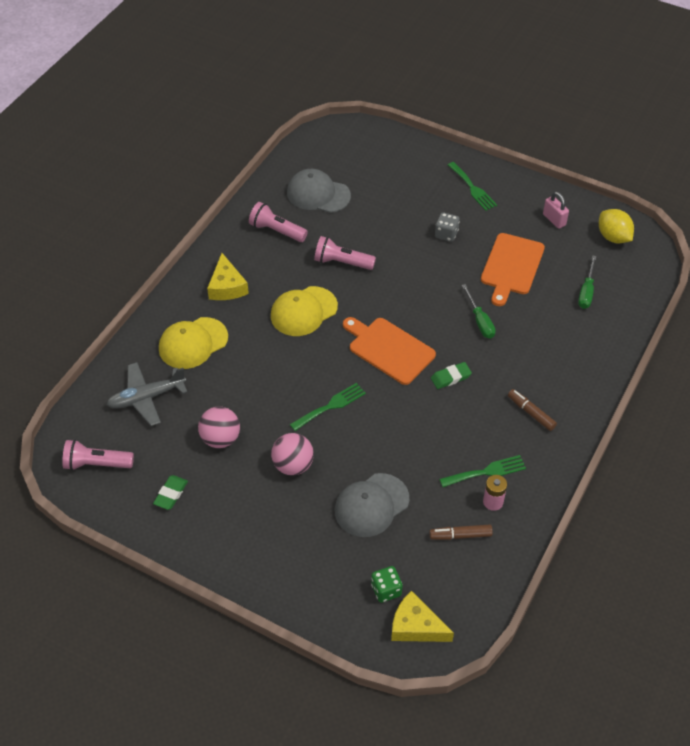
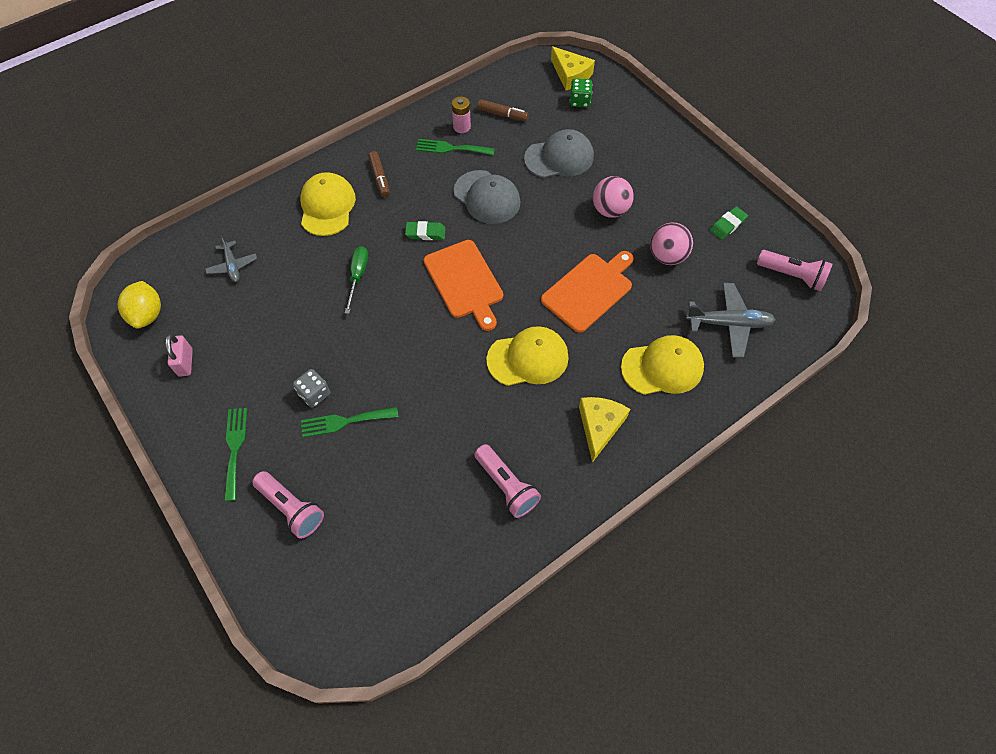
camera: 155 degrees left, 10 degrees up
(318, 194) = (425, 525): grey cap -> grey cap (487, 197)
(330, 406) = (551, 248): green fork -> green fork (345, 421)
(342, 262) = (453, 404): pink flashlight -> pink flashlight (291, 508)
(511, 266) = (279, 323): orange cutting board -> orange cutting board (589, 290)
(555, 368) = (327, 206): none -> yellow cap
(586, 291) = (232, 266): green screwdriver -> grey plane

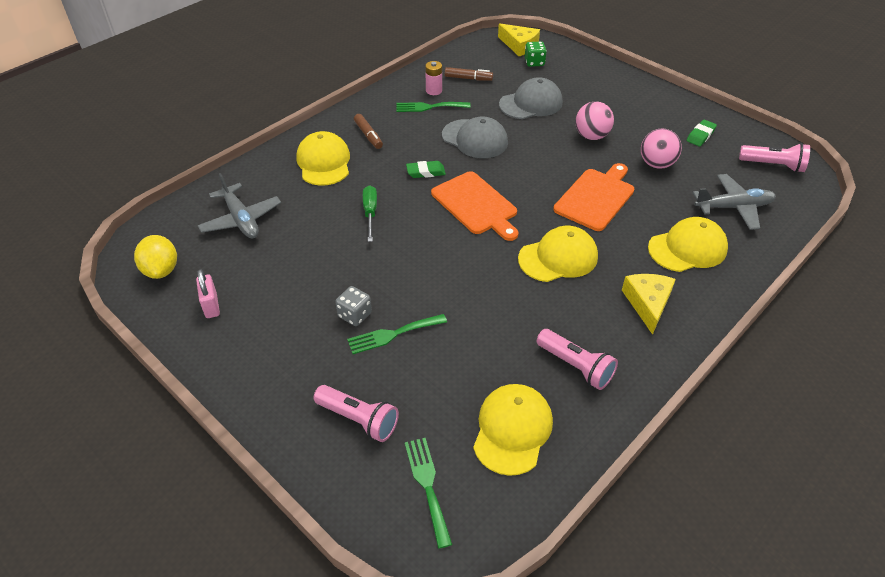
camera: 10 degrees left, 15 degrees down
(232, 266) = (241, 219): grey plane -> grey plane, size x1.62
(235, 448) = (283, 374): green fork -> green fork (427, 485)
(427, 543) = (512, 430): none -> yellow cap

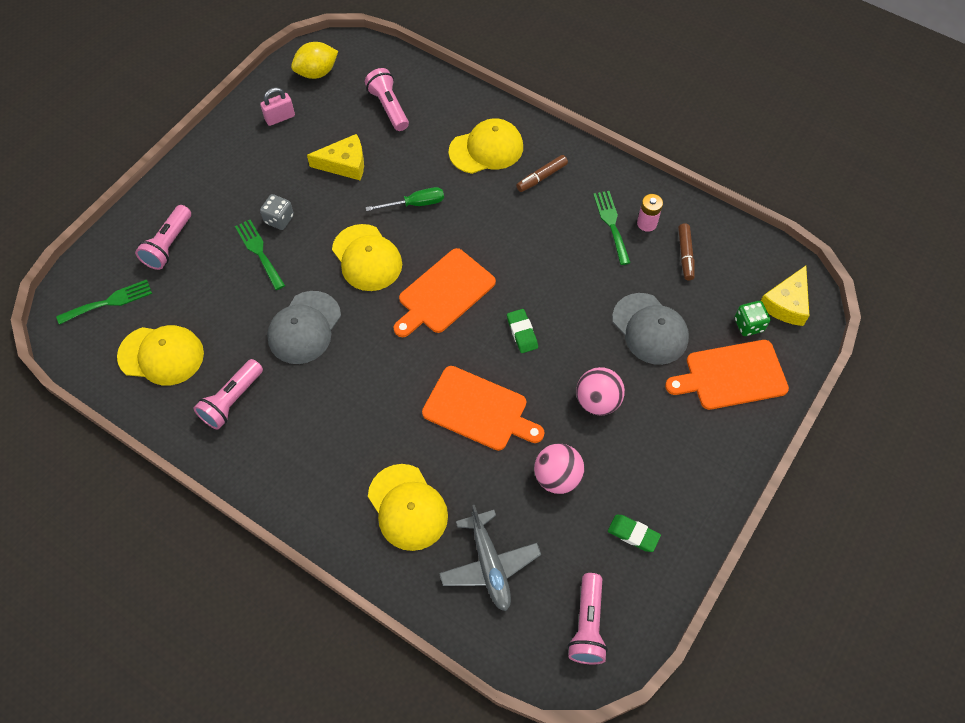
camera: 80 degrees right, 15 degrees up
(241, 219) = (389, 107): grey plane -> pink flashlight
(425, 172) = (490, 240): green eraser -> green eraser (522, 332)
(475, 139) = (560, 278): grey cap -> grey cap (304, 328)
(558, 257) = (374, 377): yellow cap -> yellow cap (367, 258)
(575, 76) = (731, 375): none -> orange cutting board
(647, 303) = (318, 464): yellow cheese -> yellow cheese (344, 164)

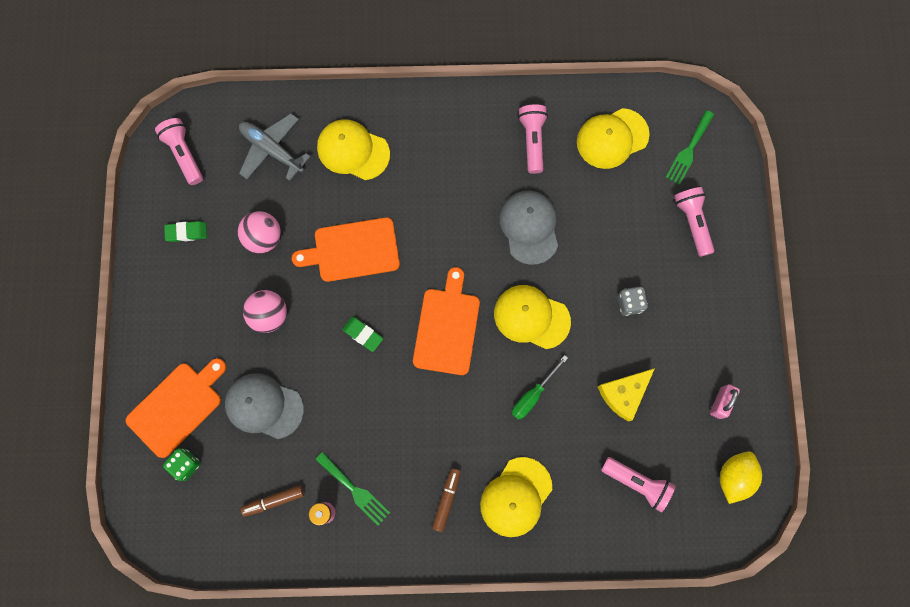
camera: 145 degrees right, 15 degrees up
(259, 252) = (619, 264): green fork -> none
(685, 255) = (273, 501): brown marker -> brown marker turned 75 degrees counterclockwise
(786, 303) = (164, 508): yellow cheese -> none

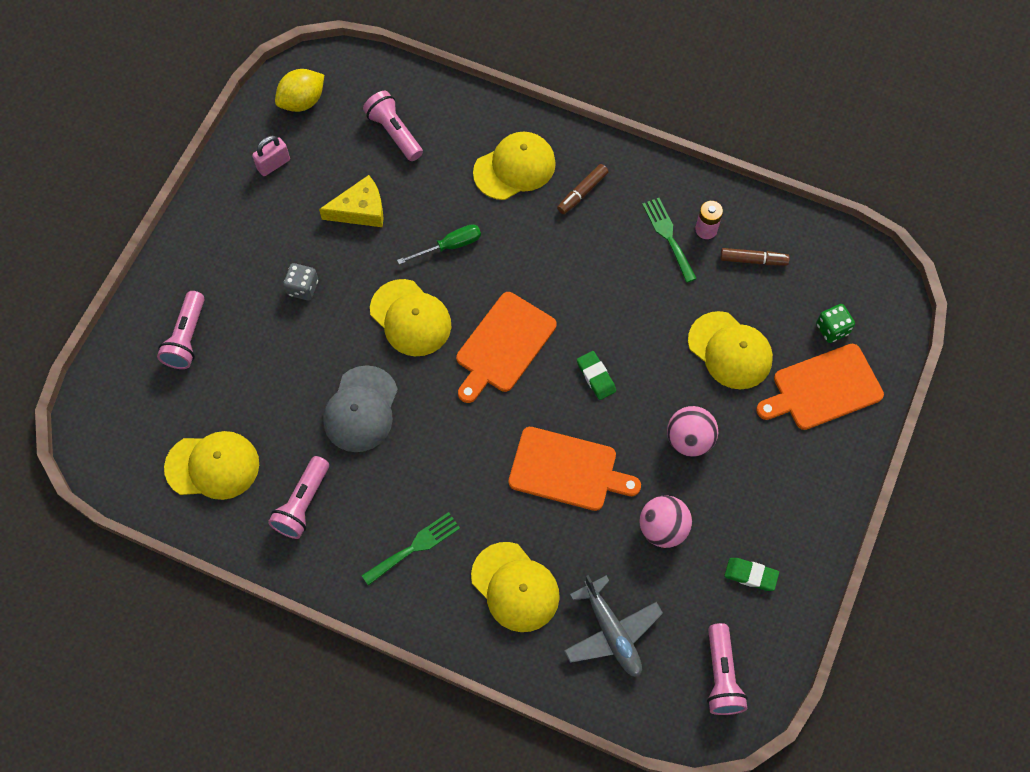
camera: 155 degrees left, 10 degrees down
(264, 406) = (730, 350): grey cap -> yellow cap
(689, 150) = (138, 415): green fork -> green fork (415, 547)

